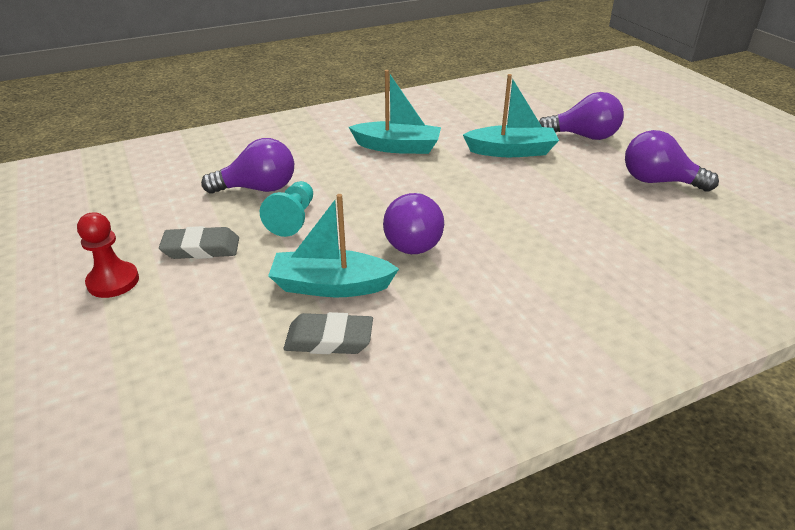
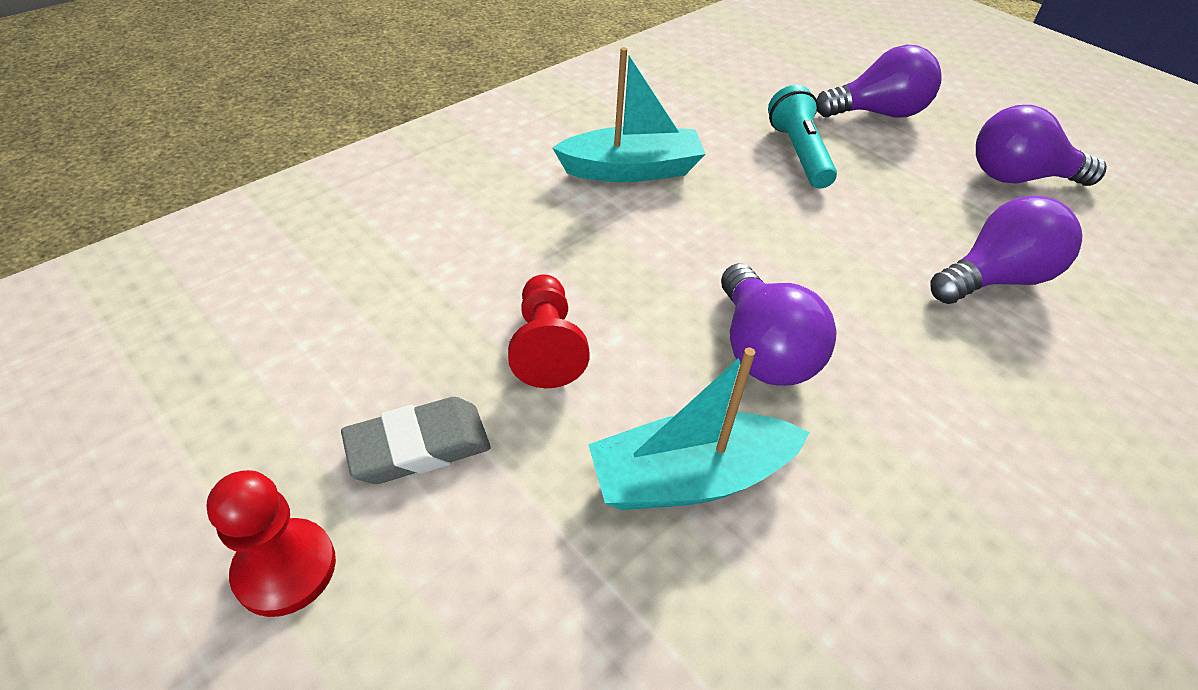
camera: 20 degrees left, 10 degrees up
(258, 189) = (451, 292): purple light bulb -> purple light bulb (994, 279)
(293, 219) = (546, 346): turquoise pawn -> red pawn
(329, 339) = (753, 599): grey eraser -> none
(511, 151) = (799, 153): turquoise boat -> turquoise flashlight

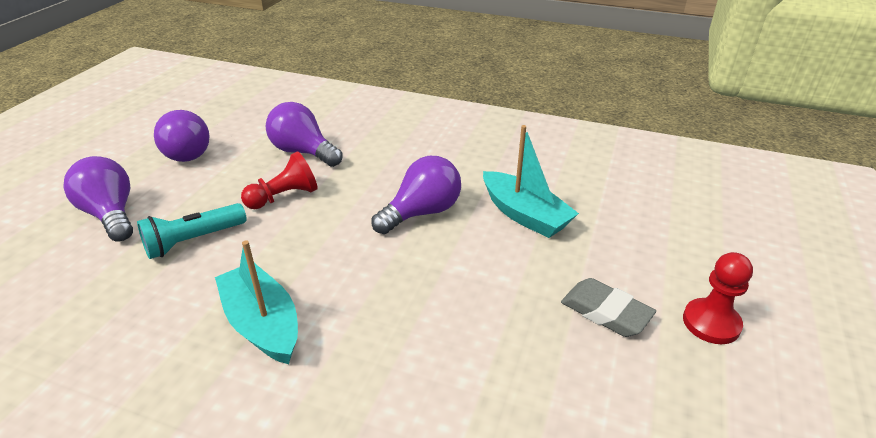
camera: 115 degrees left, 10 degrees down
(546, 346) = (491, 293): red pawn -> red pawn (284, 197)

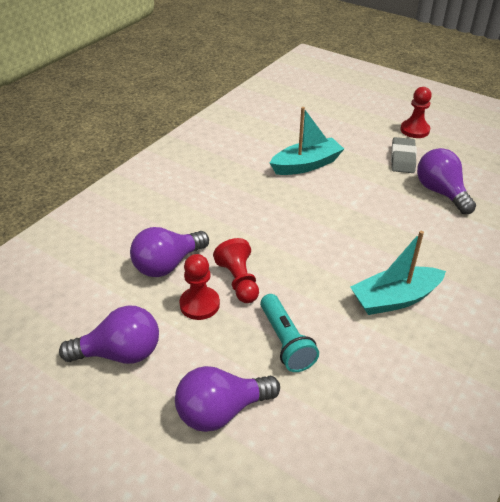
camera: 75 degrees left, 5 degrees up
(248, 179) = (199, 304): none -> red pawn
(422, 212) = (288, 208): purple light bulb -> purple light bulb (441, 192)
(605, 312) = (402, 158): grey eraser -> grey eraser turned 45 degrees counterclockwise

